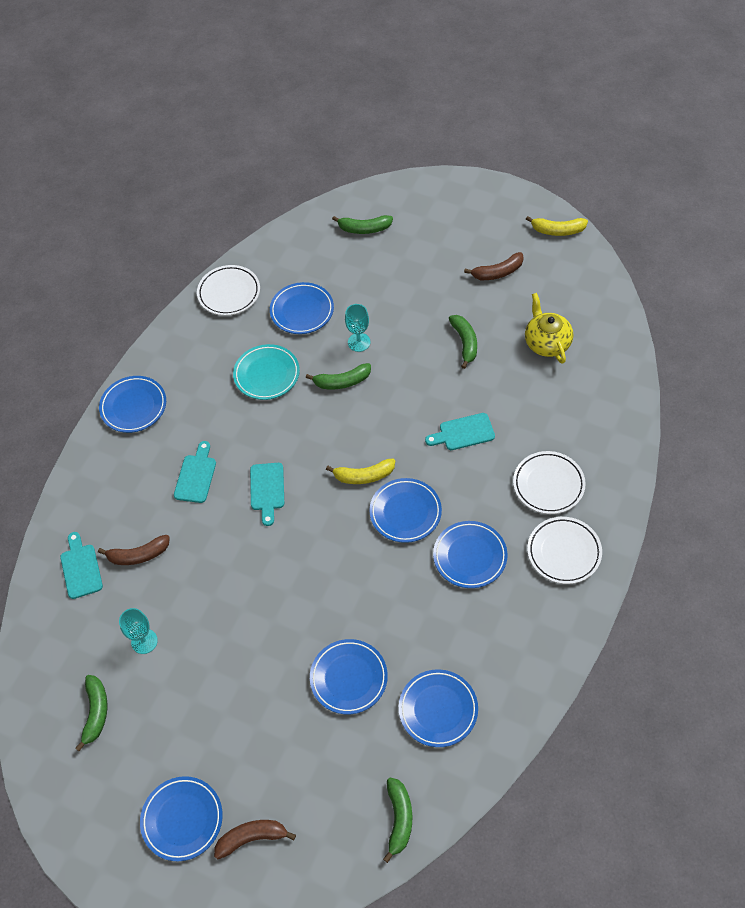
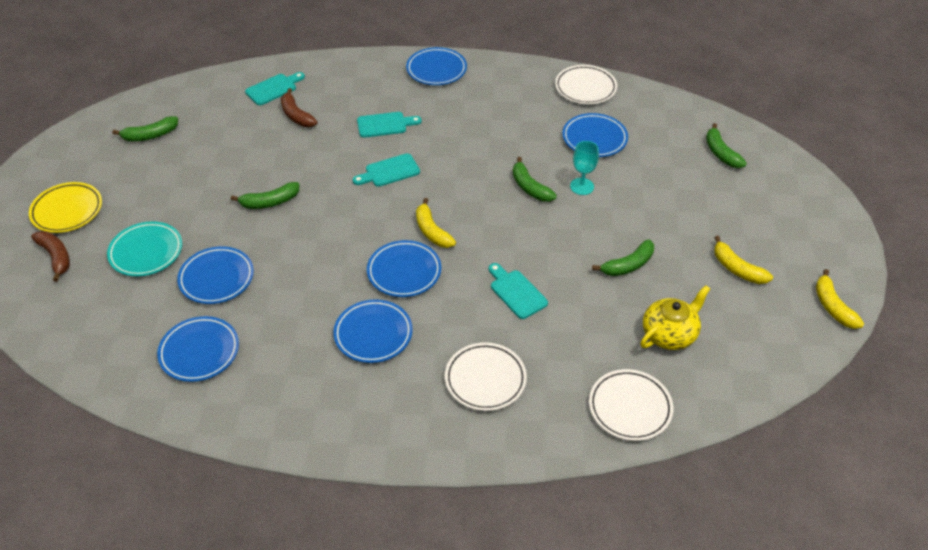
camera: 65 degrees right, 10 degrees down
(144, 641) = (219, 142): turquoise goblet -> none
(182, 819) = (67, 211): blue plate -> yellow plate
(267, 374) = (510, 136): turquoise plate -> turquoise plate (146, 252)
(399, 819) = (85, 351): green banana -> green banana (270, 202)
(498, 272) = (737, 269): brown banana -> yellow banana
(564, 552) = (407, 413): white plate -> white plate (630, 407)

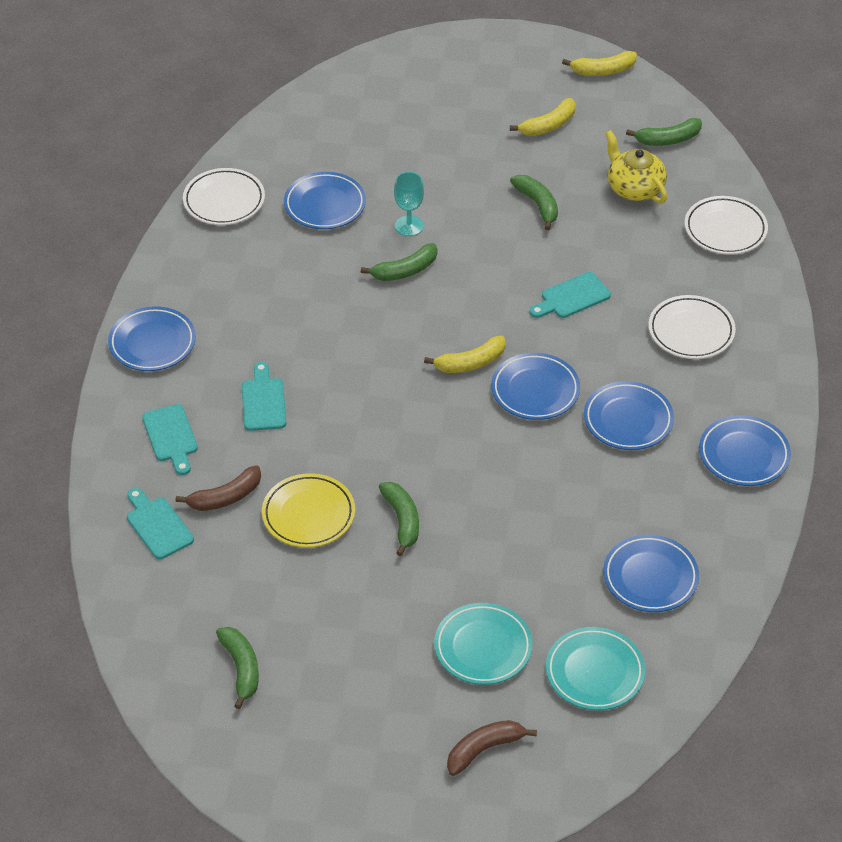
camera: 85 degrees left, 0 degrees up
(67, 211) = (393, 751): yellow plate -> yellow plate (308, 514)
(111, 318) = (594, 672): none -> turquoise plate
(216, 278) = (534, 569): blue plate -> blue plate (744, 455)
(389, 171) = (358, 399): turquoise cutting board -> turquoise cutting board (171, 437)
(721, 153) = (367, 105): green banana -> green banana (668, 139)

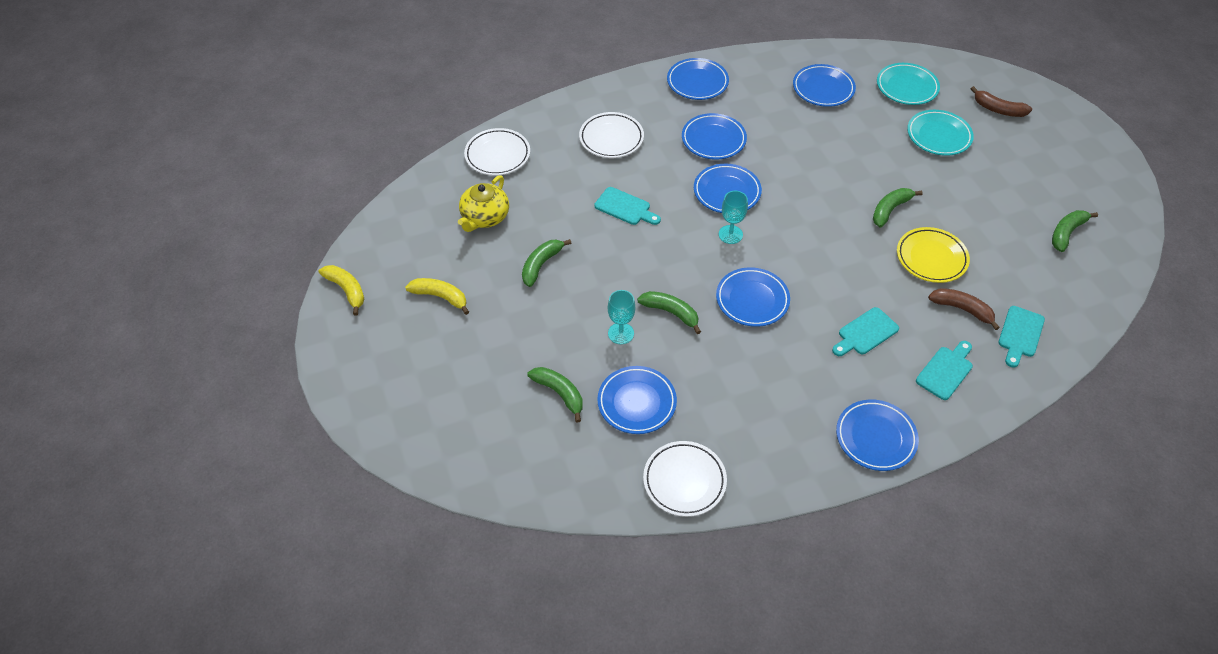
camera: 120 degrees left, 5 degrees up
(372, 337) = (752, 300): none -> blue plate
(471, 363) = (730, 234): yellow banana -> turquoise goblet
(668, 139) = (414, 219): green banana -> green banana (559, 393)

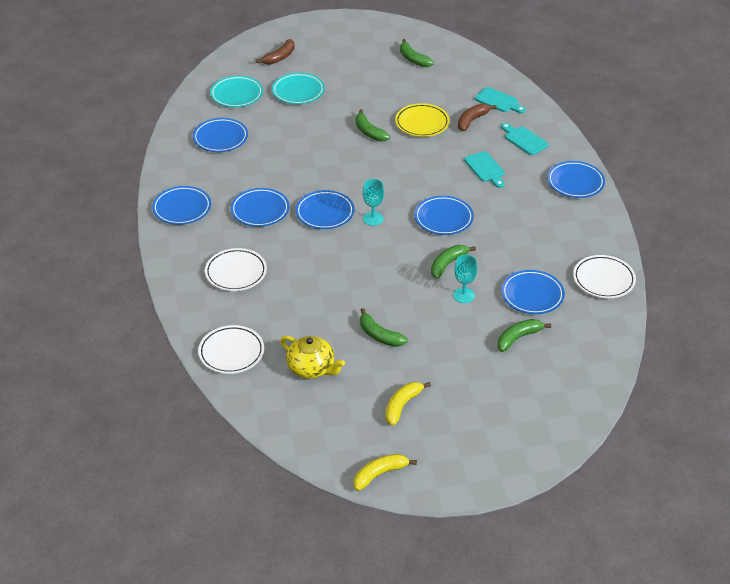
camera: 80 degrees left, 10 degrees down
(625, 207) = (326, 275): turquoise cutting board -> none

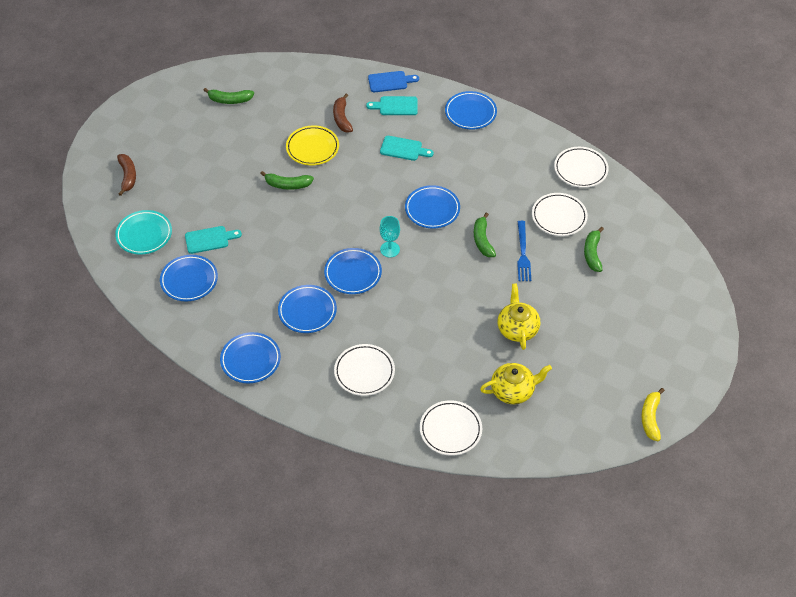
camera: 50 degrees left, 10 degrees up
(298, 91) = (187, 194): turquoise plate -> none
(379, 335) = (517, 328): green banana -> yellow teapot
(402, 406) = (598, 362): yellow banana -> none
(464, 295) = (523, 253): turquoise goblet -> blue fork
(498, 101) = (337, 89): turquoise cutting board -> turquoise cutting board (209, 239)
(532, 295) = (559, 217): blue plate -> white plate
(545, 123) = (390, 81): none -> blue cutting board

